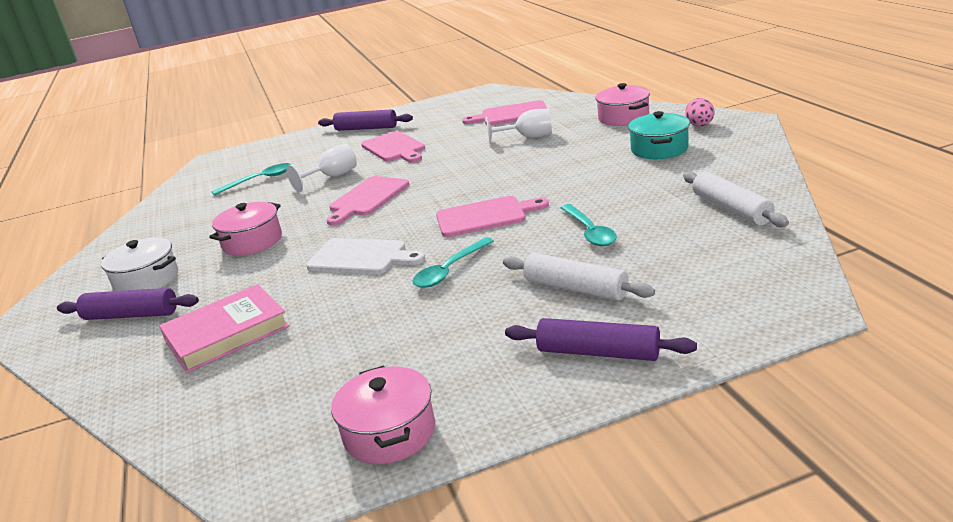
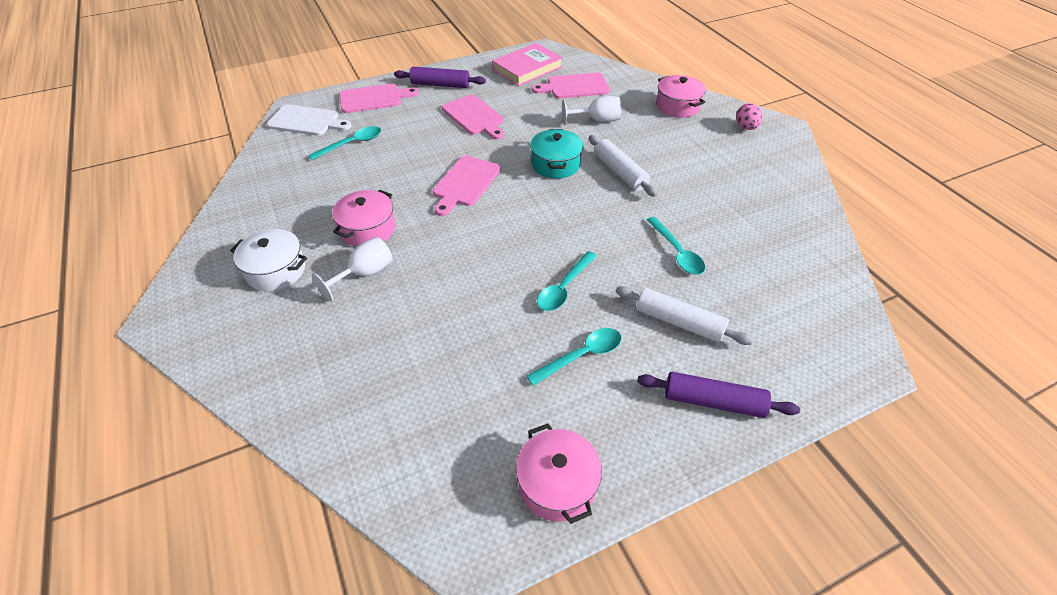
camera: 10 degrees left, 20 degrees up
(131, 315) = (274, 317): purple rolling pin -> none
(227, 333) = (376, 350): pink book -> pink book (527, 68)
(332, 177) = (424, 149): white goblet -> white goblet (364, 274)
(361, 257) = (479, 262): white cutting board -> white cutting board (307, 121)
(452, 324) = (581, 356): none -> turquoise spoon
(485, 216) = (581, 221): pink cutting board -> pink cutting board (374, 98)
(659, 149) = (716, 153): turquoise pot -> turquoise pot (555, 164)
(731, 209) = (790, 238): white rolling pin -> white rolling pin (620, 172)

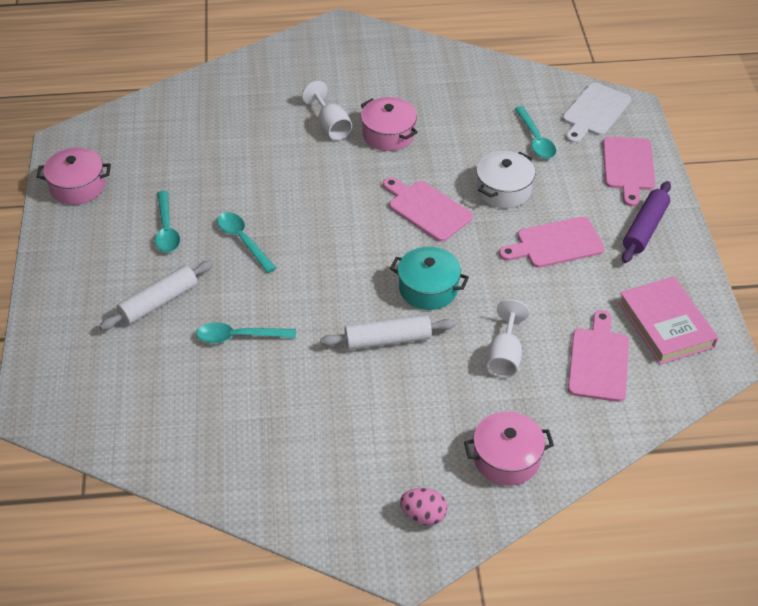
camera: 110 degrees right, 0 degrees up
(276, 270) = (362, 79): white pot -> white pot (503, 190)
(713, 401) = (75, 290): purple rolling pin -> none

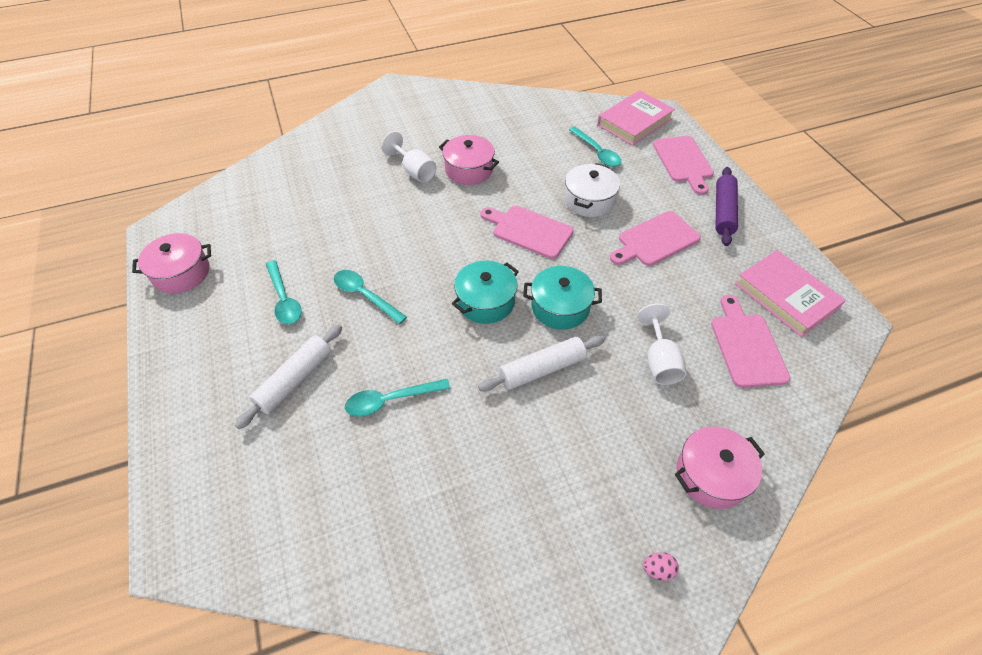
camera: 15 degrees left, 5 degrees up
(357, 269) = (486, 302): none -> turquoise pot
(423, 515) = (657, 569): pink egg -> pink egg, size x0.65
(594, 112) = (634, 122): white cutting board -> pink book

